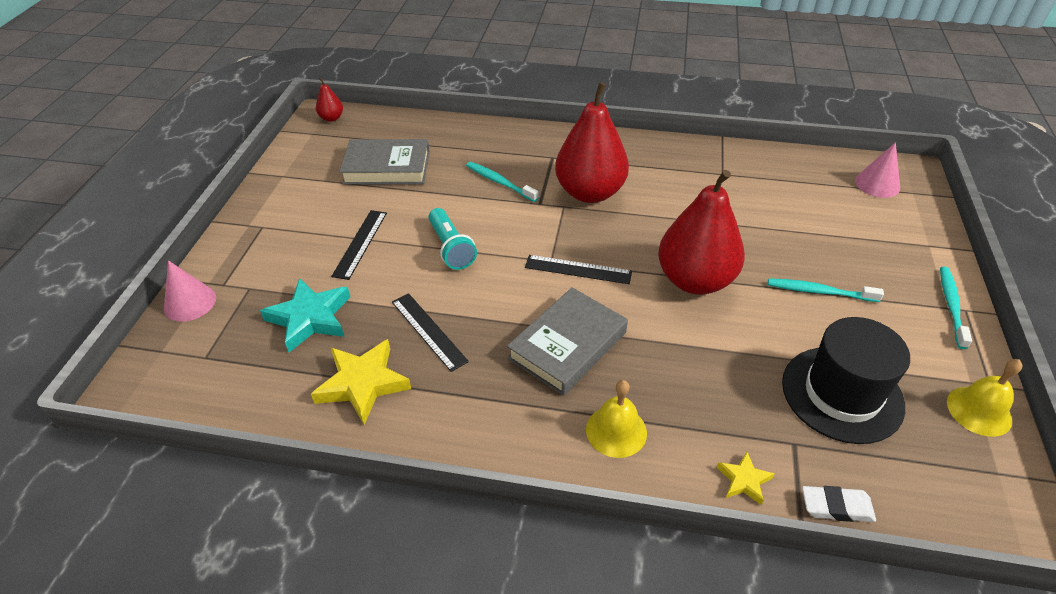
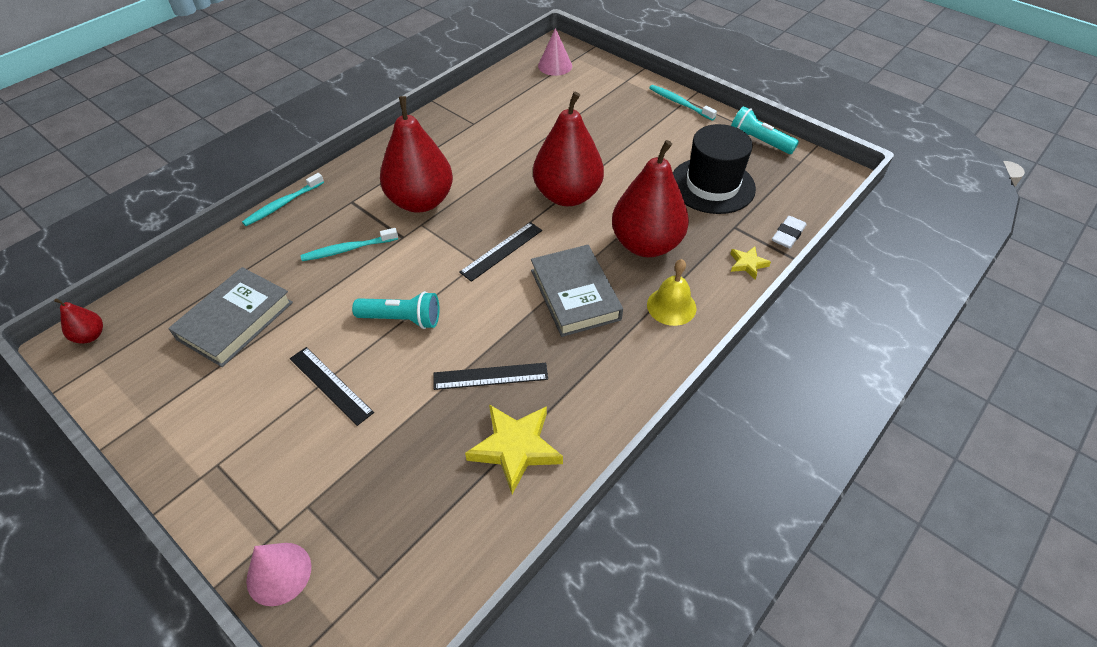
camera: 60 degrees left, 5 degrees up
(310, 318) = (400, 463): turquoise star -> none
(686, 372) = (646, 244): none -> red pear
(819, 291) = (626, 146): turquoise toothbrush -> turquoise toothbrush (282, 204)
(979, 411) = (758, 141): yellow bell -> turquoise flashlight

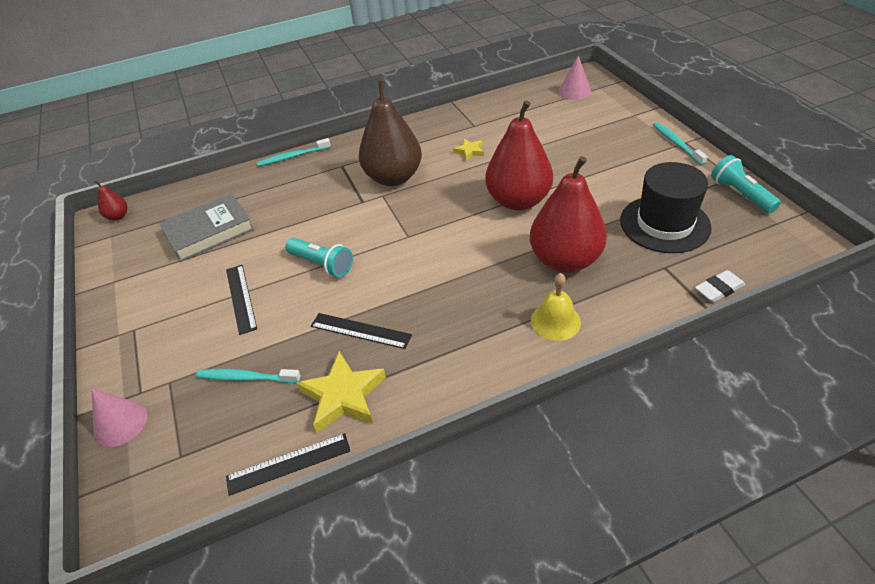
camera: 30 degrees right, 5 degrees down
(348, 249) = (316, 201): turquoise toothbrush -> turquoise toothbrush (246, 377)
(421, 201) = (393, 177): red pear -> brown pear
(501, 251) = (433, 232): black ruler -> black ruler (288, 463)
(575, 295) = (472, 285): grey book -> none
(747, 264) = (657, 305): yellow star -> yellow star (469, 151)

